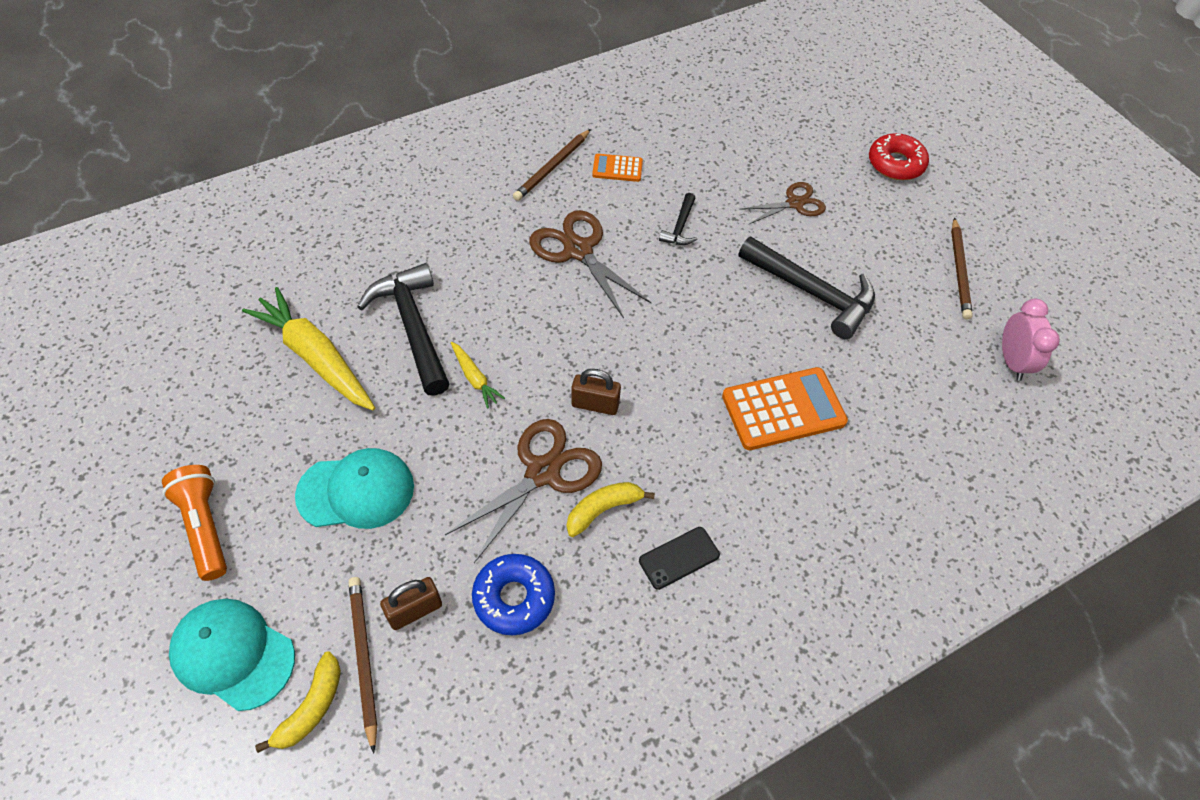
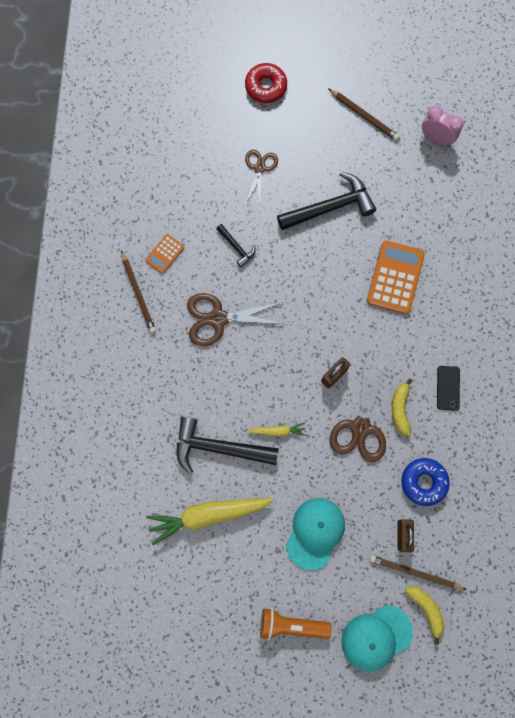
camera: 55 degrees left, 20 degrees up
(543, 472) = (360, 427): brown scissors -> brown scissors turned 150 degrees counterclockwise

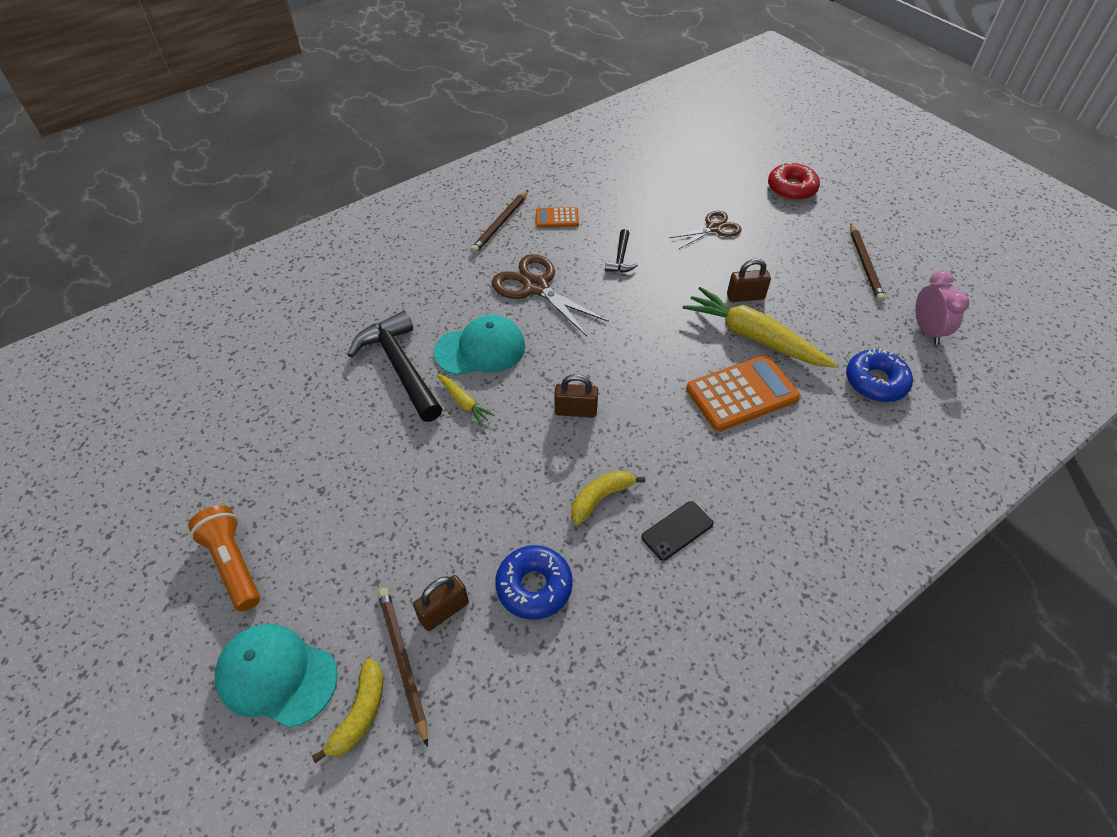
camera: 50 degrees right, 25 degrees down
(208, 515) = (315, 403): yellow carrot -> yellow carrot (754, 337)
(315, 533) = (371, 513): turquoise cap -> turquoise cap (480, 349)
(330, 207) = (745, 297): black hammer -> brown padlock
(360, 427) = (540, 474): brown scissors -> none
(444, 202) = (875, 382): none -> blue donut

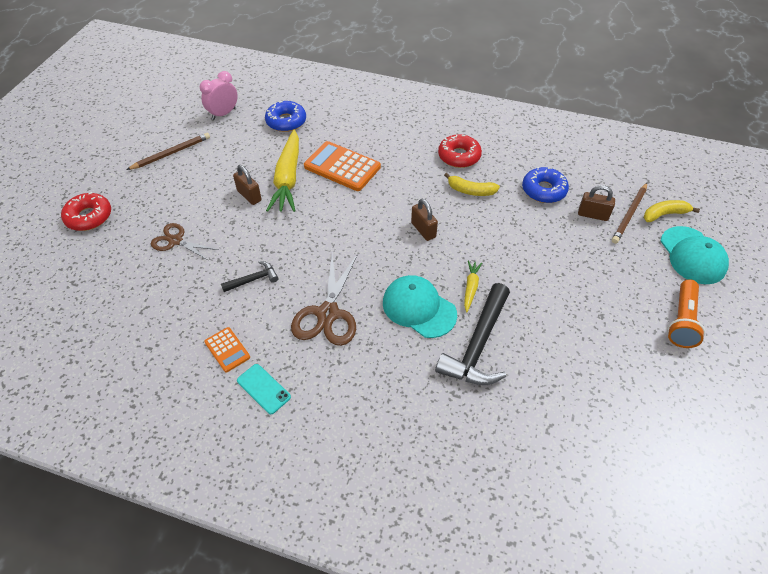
camera: 125 degrees left, 0 degrees up
(501, 224) = (263, 389): brown pencil -> turquoise phone
(677, 530) = (459, 156): black phone -> red donut

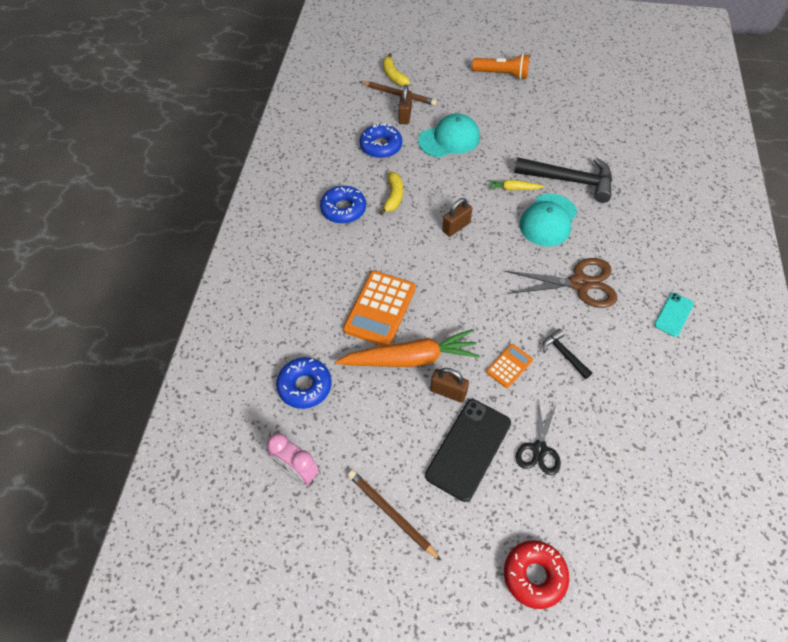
camera: 100 degrees left, 5 degrees up
(176, 241) = (539, 449): brown scissors -> black scissors
(197, 199) = (468, 449): none -> black phone
(227, 350) = (650, 353): orange calculator -> orange calculator (509, 366)
(249, 196) = (448, 392): brown padlock -> brown padlock turned 75 degrees clockwise
(288, 178) = (410, 358): yellow carrot -> orange carrot
(459, 156) = (343, 209): red donut -> blue donut
(692, 255) = (435, 64): turquoise cap -> turquoise cap (449, 139)

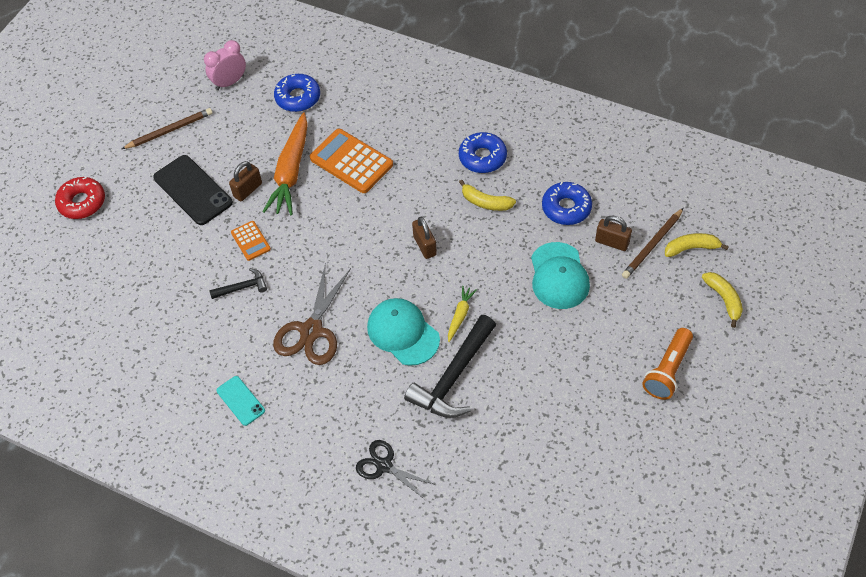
camera: 110 degrees right, 0 degrees up
(431, 56) = (724, 299): none -> yellow banana
(539, 449) = (168, 237): black scissors -> black scissors (384, 465)

